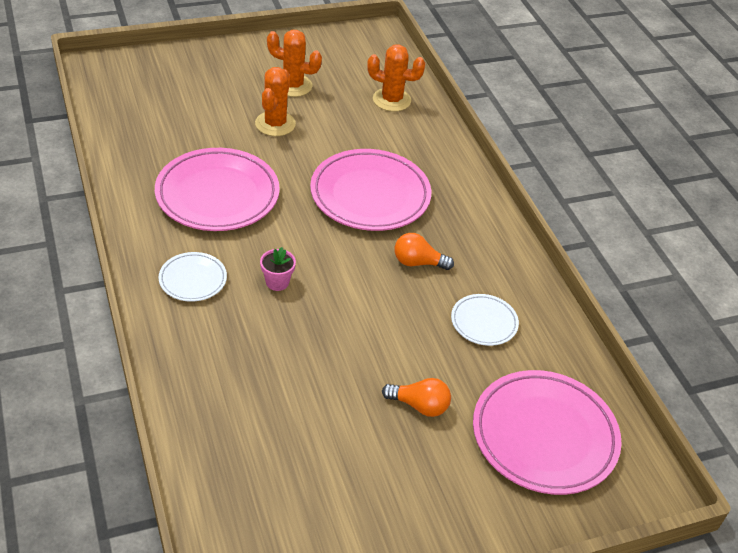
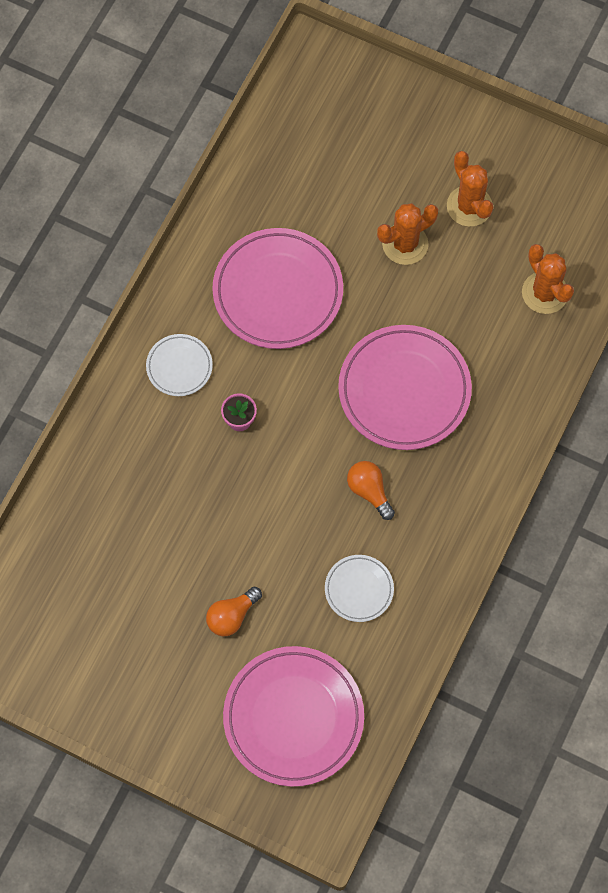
camera: 50 degrees right, 25 degrees up
(419, 405) = (232, 616): orange light bulb -> orange light bulb turned 75 degrees clockwise

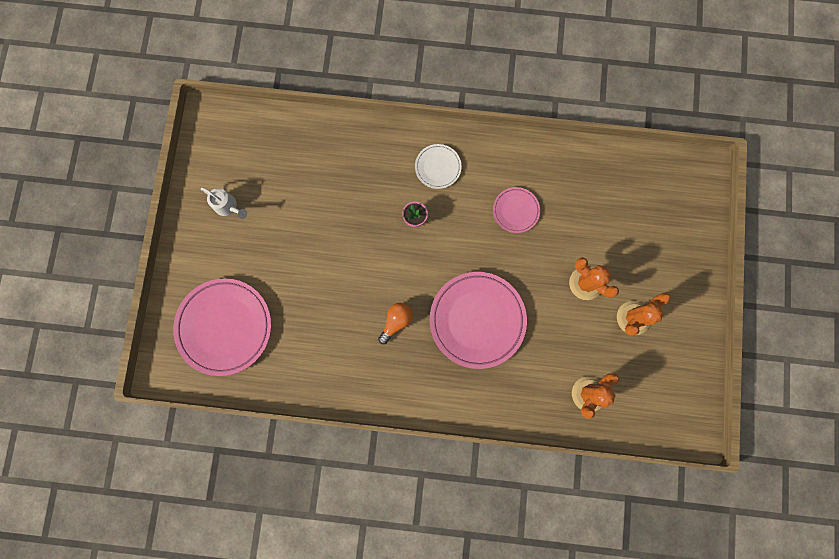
camera: 70 degrees right, 10 degrees up
(123, 661) = (228, 207): none -> white watering can
(232, 616) = (280, 263): orange light bulb -> none
(278, 292) = (515, 211): pink plate -> pink plate, size x0.50
(359, 589) = (325, 339): white plate -> none

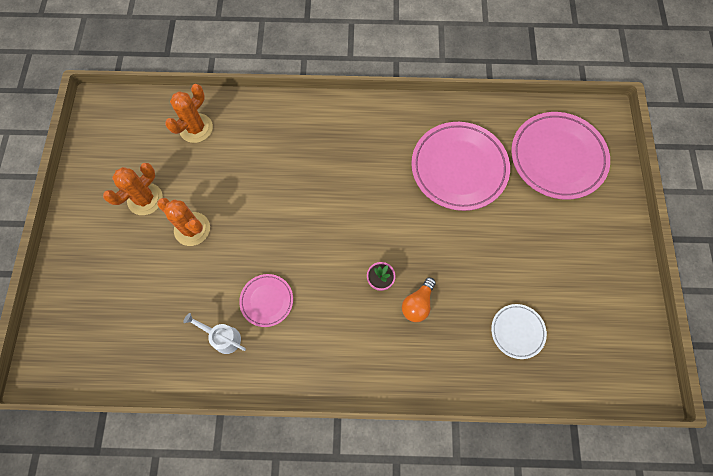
camera: 175 degrees right, 10 degrees down
(228, 207) = (590, 278): white watering can -> white watering can (223, 337)
(396, 322) = (387, 176): orange light bulb -> orange light bulb (418, 304)
(438, 167) = (359, 345): white plate -> white plate (517, 331)
(477, 320) = (306, 184): pink plate -> pink plate (459, 168)

